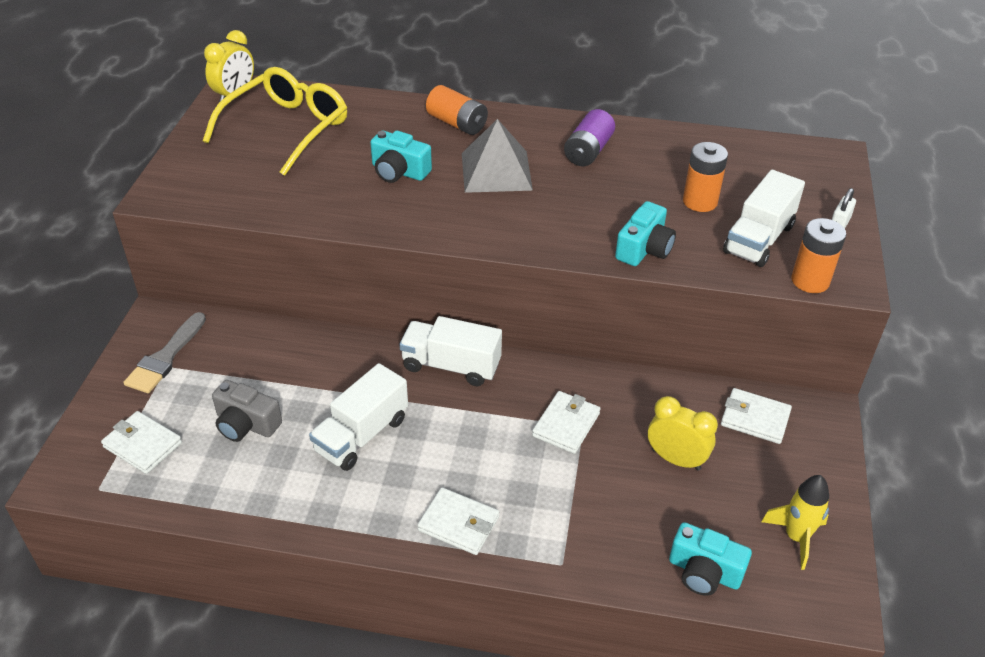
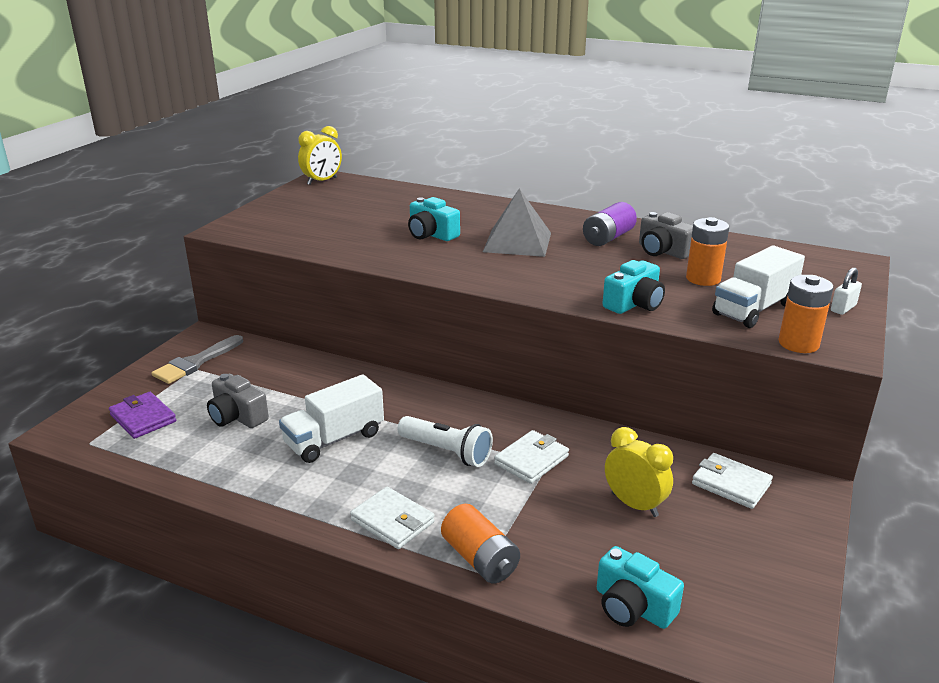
camera: 15 degrees right, 15 degrees down
(143, 445) = (143, 418): white wallet -> purple wallet
(286, 129) = (351, 202): yellow glasses -> none
(451, 366) = (440, 401): white truck -> none
(457, 123) = (497, 211): orange battery -> orange battery (480, 559)
(481, 430) = (447, 452): none -> white flashlight
(649, 165) = (663, 251): none -> grey camera
(796, 537) = (748, 594): yellow rocket -> none

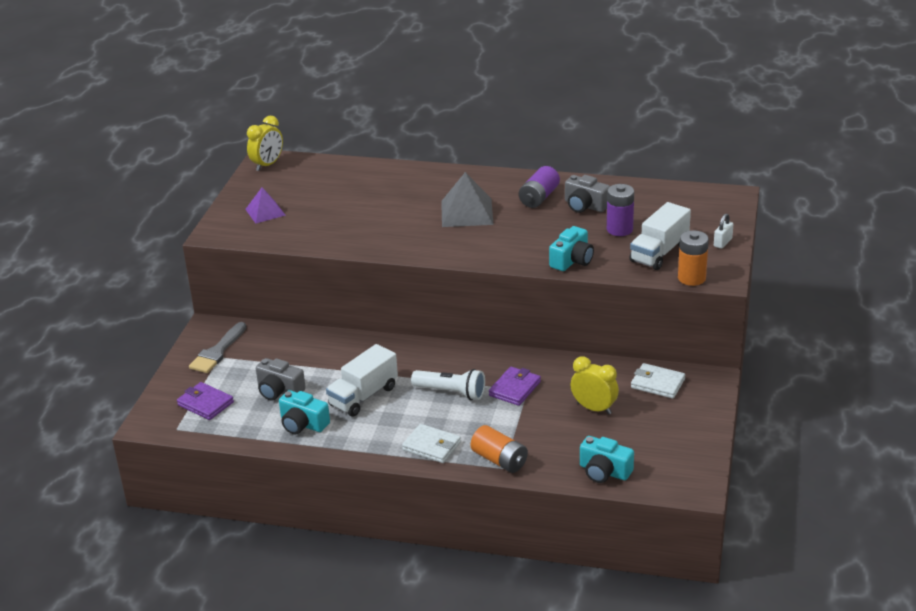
camera: 10 degrees left, 5 degrees up
(292, 217) = (265, 212): none -> purple pyramid
(431, 234) = (393, 214): turquoise camera -> turquoise camera (303, 424)
(531, 460) = (515, 389): white wallet -> purple wallet
(703, 279) = (619, 229): orange battery -> purple battery

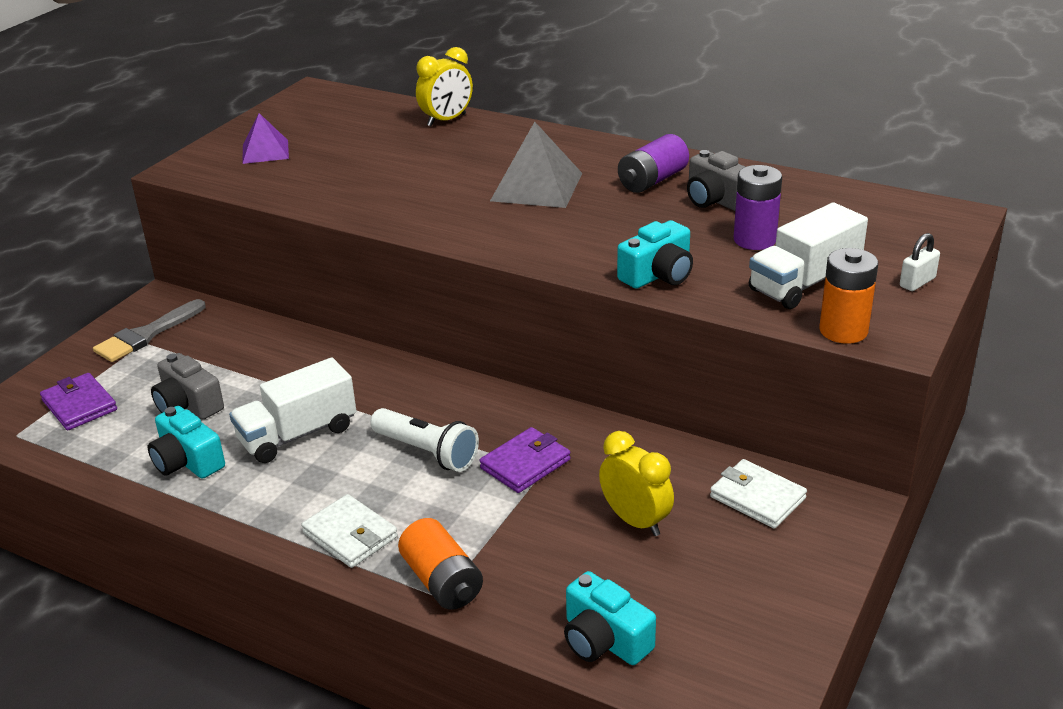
camera: 15 degrees right, 0 degrees up
(267, 165) = (310, 97): yellow clock -> yellow clock (446, 120)

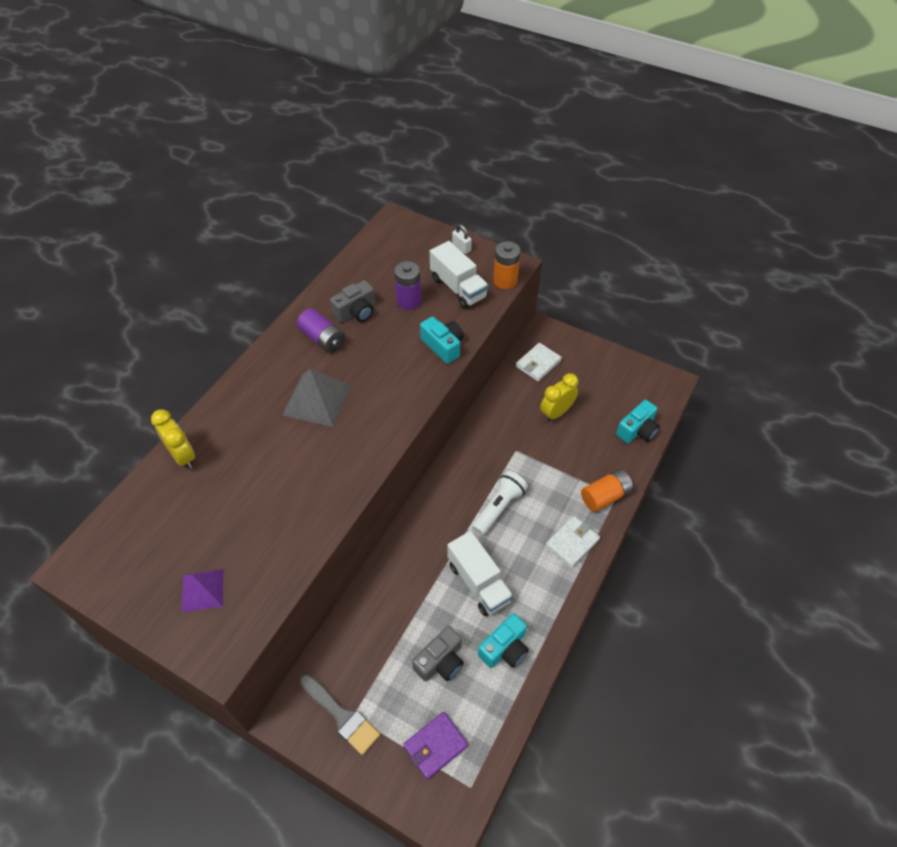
camera: 90 degrees left, 20 degrees up
(525, 464) = (511, 458): purple wallet -> none

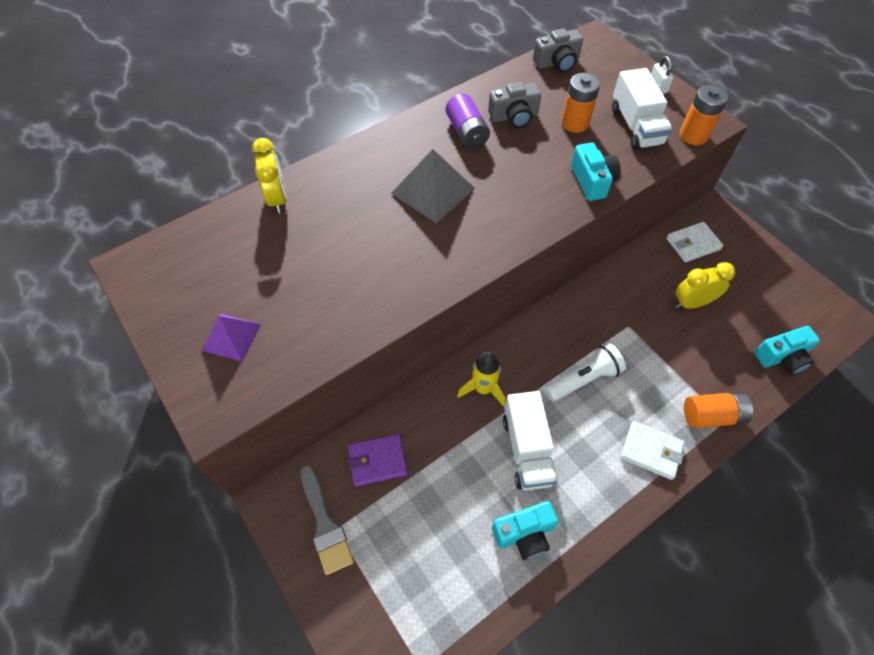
camera: 25 degrees right, 5 degrees up
(408, 301) = (575, 123): purple battery -> orange battery
(423, 549) = (483, 389): none -> yellow rocket
(435, 746) = (404, 603): purple wallet -> purple wallet (377, 461)
(440, 661) = (449, 515): grey camera -> grey camera (557, 63)
(572, 543) = (651, 451): white wallet -> white wallet turned 45 degrees clockwise

